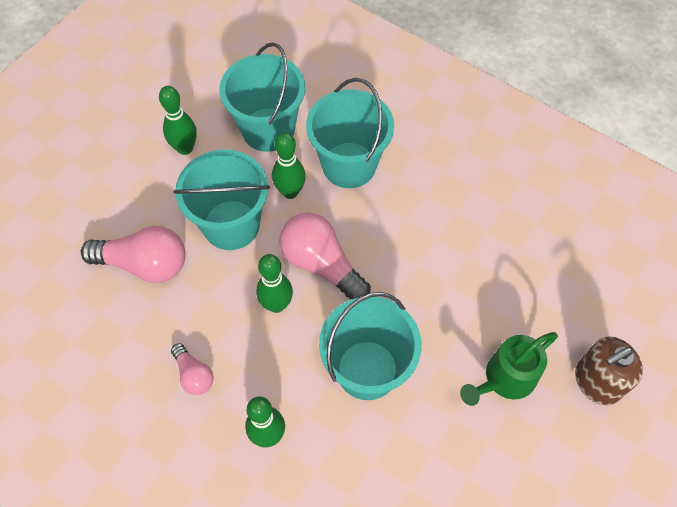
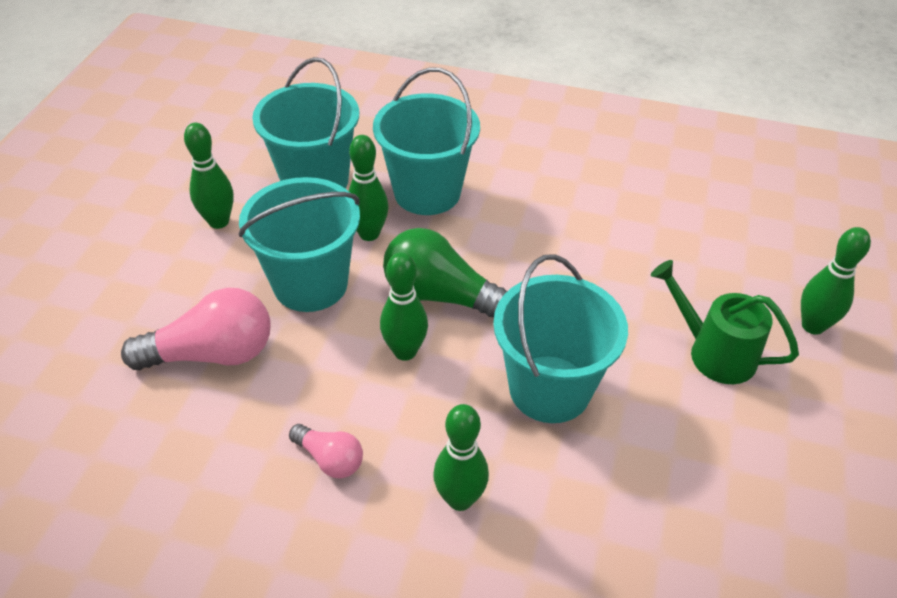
camera: 20 degrees left, 15 degrees down
(321, 264) = (441, 295): pink light bulb -> green light bulb
(504, 379) = (713, 352): green watering can -> green watering can turned 90 degrees clockwise
(596, 382) = (813, 326): brown soap dispenser -> green bowling pin

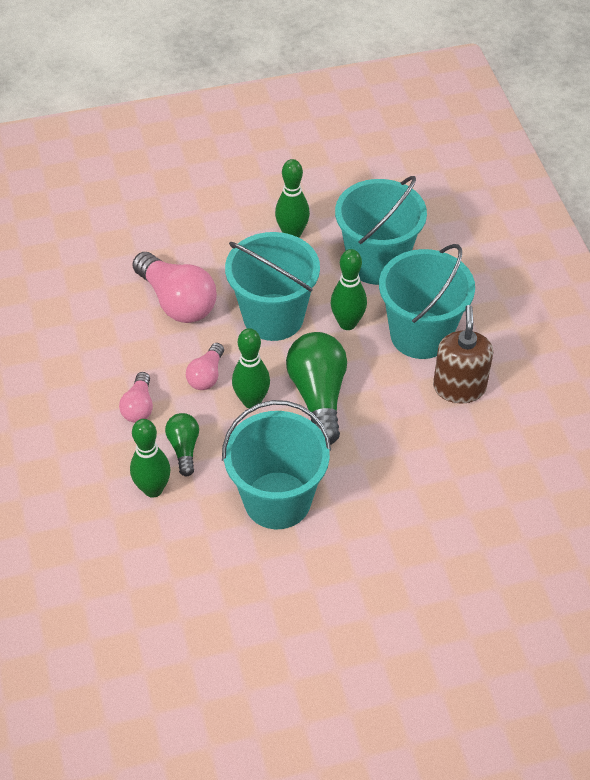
camera: 60 degrees right, 5 degrees up
(339, 374) = (206, 375): none -> pink light bulb
(423, 441) = (184, 448): none -> green light bulb
(507, 196) = (459, 387): none -> brown soap dispenser
(713, 352) = (388, 592): green watering can -> none
(813, 326) = (470, 656): green bowling pin -> none

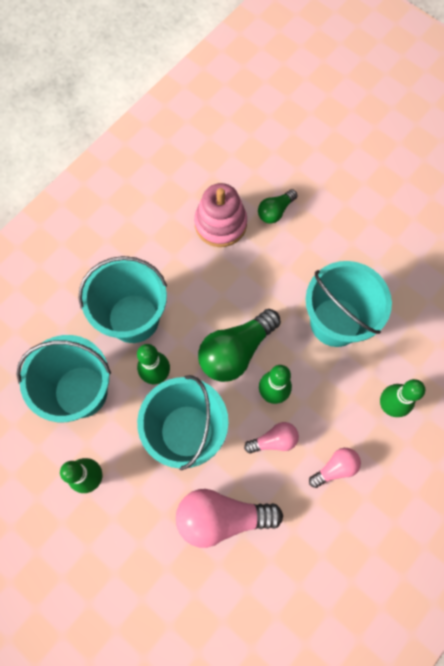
camera: 125 degrees left, 20 degrees up
(177, 301) = (222, 517): pink light bulb -> pink light bulb turned 105 degrees counterclockwise
(184, 448) = (343, 409): green light bulb -> green light bulb (275, 211)
(459, 387) = (164, 268): brown soap dispenser -> none
(476, 465) = (220, 224): none -> pink stacking toy

